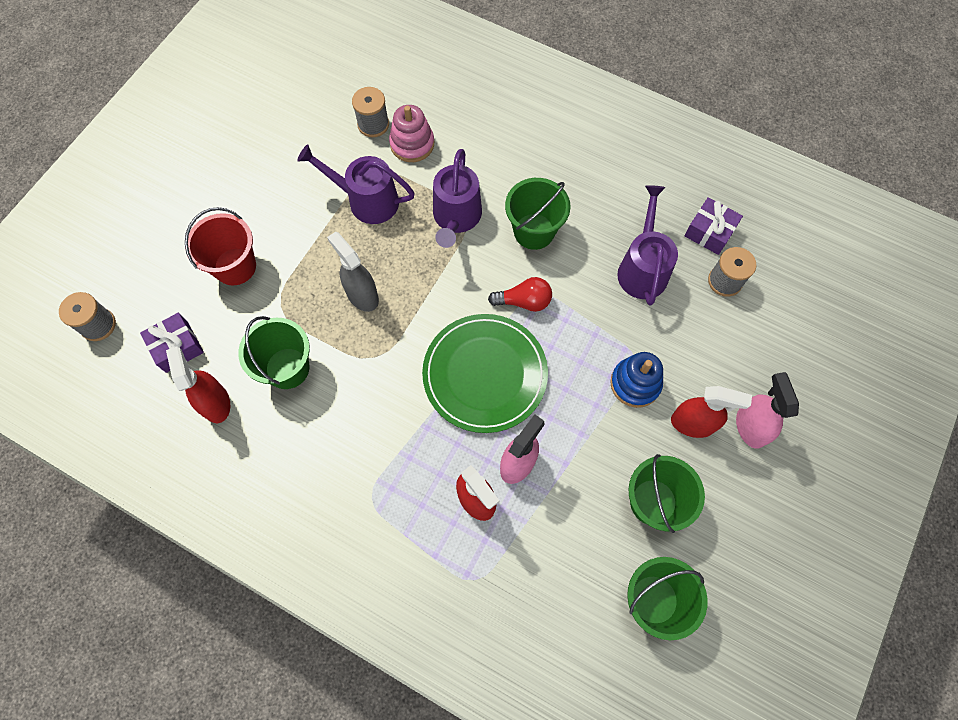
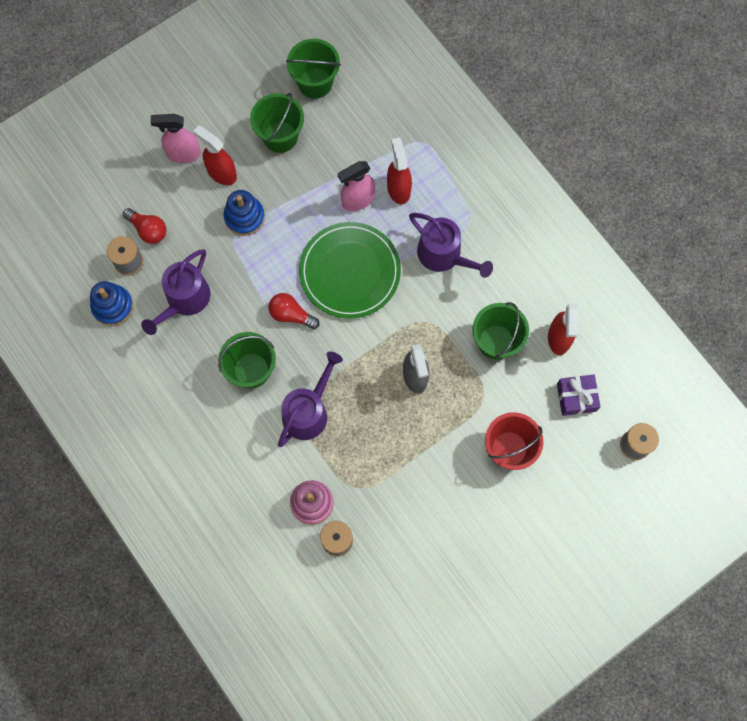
camera: 155 degrees left, 5 degrees up
(367, 200) = (375, 462): purple watering can -> purple watering can (444, 255)
(709, 232) = (112, 306): purple gift -> blue stacking toy
(728, 322) = (148, 230): none -> red light bulb
(750, 427) = (183, 153): pink spray bottle -> pink spray bottle turned 75 degrees clockwise

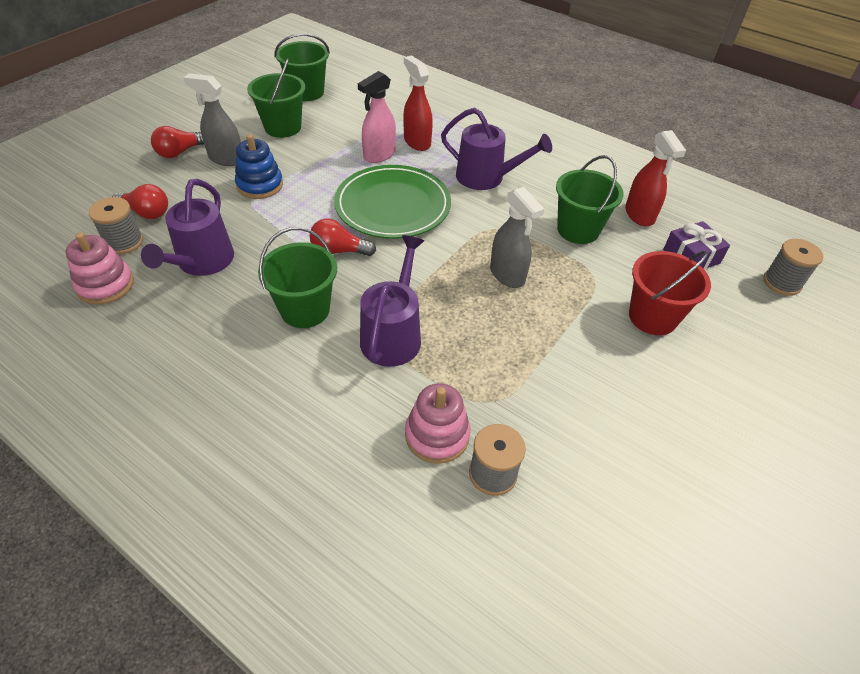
camera: 20 degrees left, 25 degrees down
(112, 306) = (105, 285): blue stacking toy -> pink stacking toy
(183, 153) = (180, 152): pink spray bottle -> red light bulb
(221, 173) = (226, 159): red spray bottle -> grey spray bottle

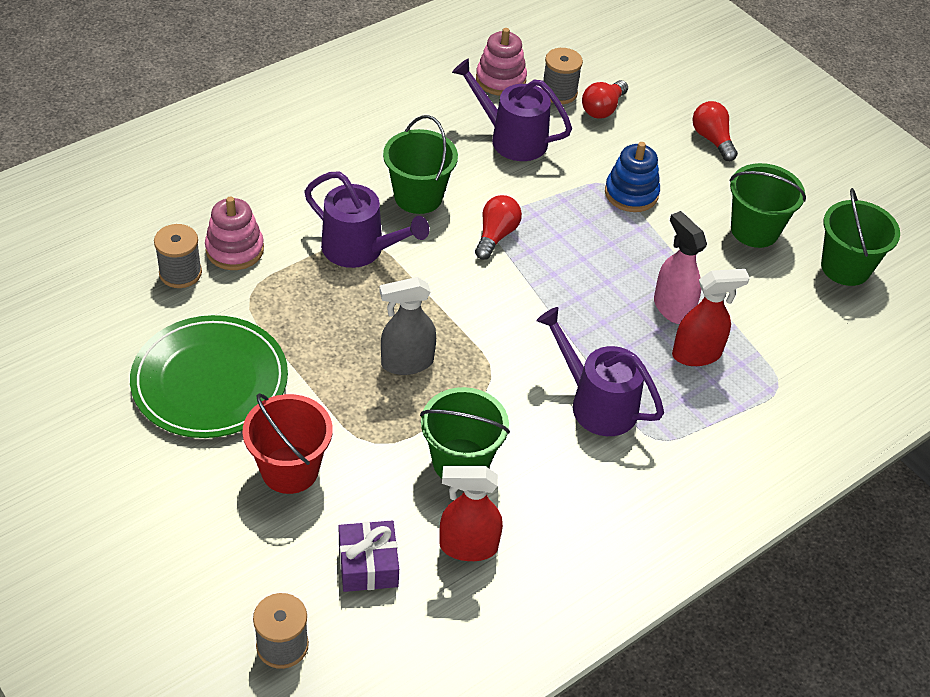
camera: 105 degrees right, 0 degrees up
(226, 159) = (691, 173): grey spray bottle -> none
(393, 205) = (562, 296): green plate -> green plate (210, 381)
(486, 177) = (597, 403): purple watering can -> purple watering can turned 90 degrees clockwise

